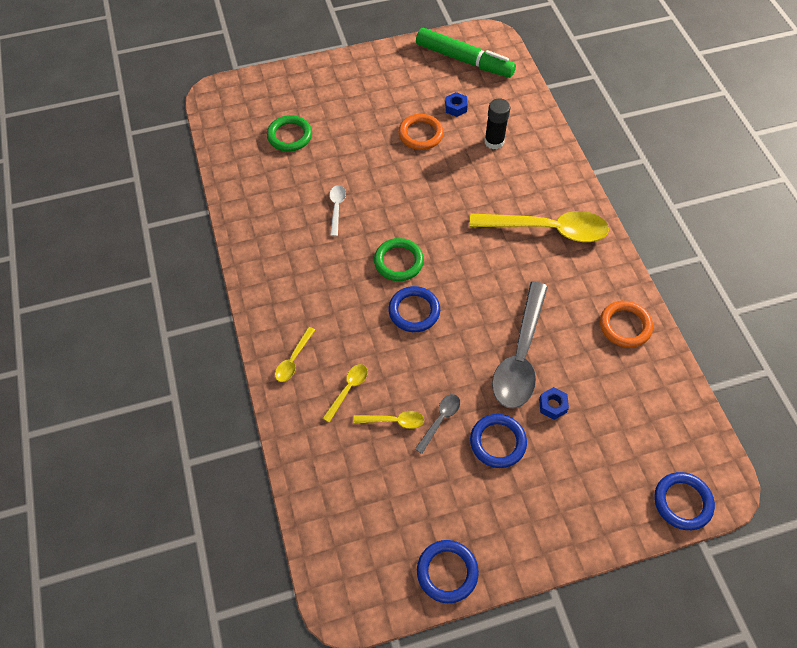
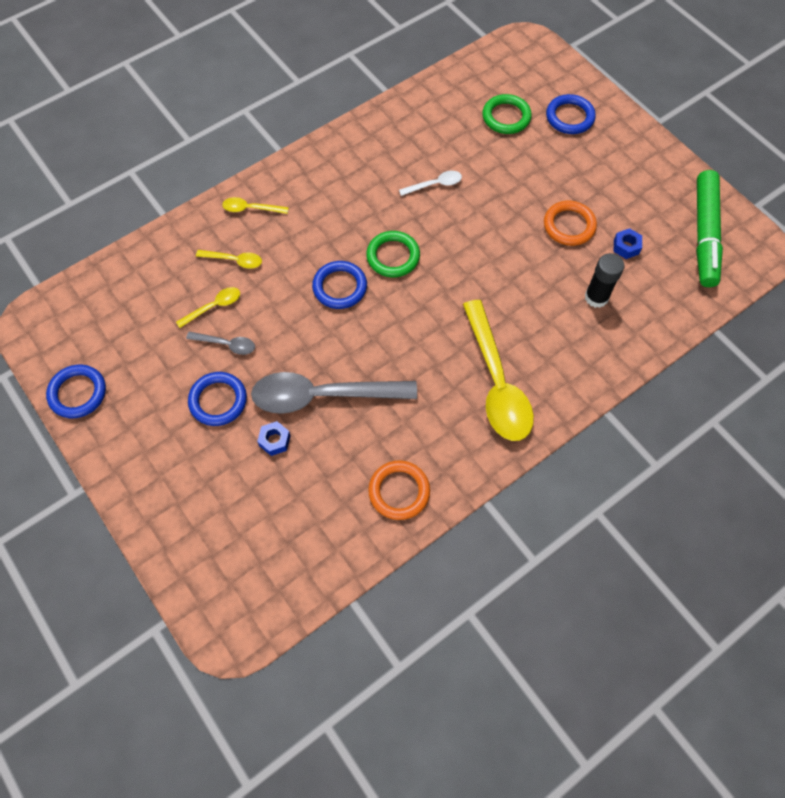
camera: 70 degrees right, 5 degrees up
(394, 421) = (214, 307): yellow spoon -> yellow spoon turned 105 degrees counterclockwise
(682, 502) = (201, 593): blue ring -> blue ring (569, 117)

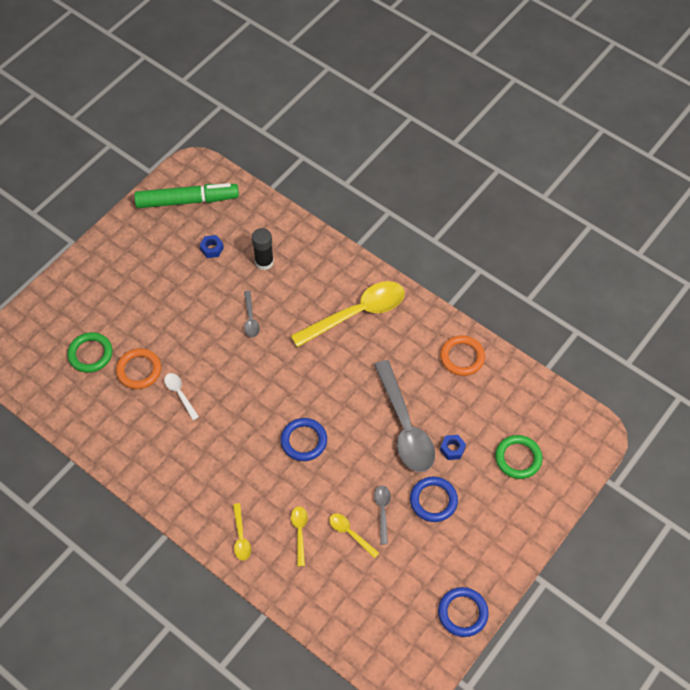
camera: 105 degrees left, 5 degrees down
(393, 256) = (263, 409): green ring -> green ring (518, 458)
(516, 267) = (250, 319): none -> grey spoon
(569, 117) = (82, 306): blue ring -> none
(569, 225) = (200, 289): orange ring -> orange ring (139, 370)

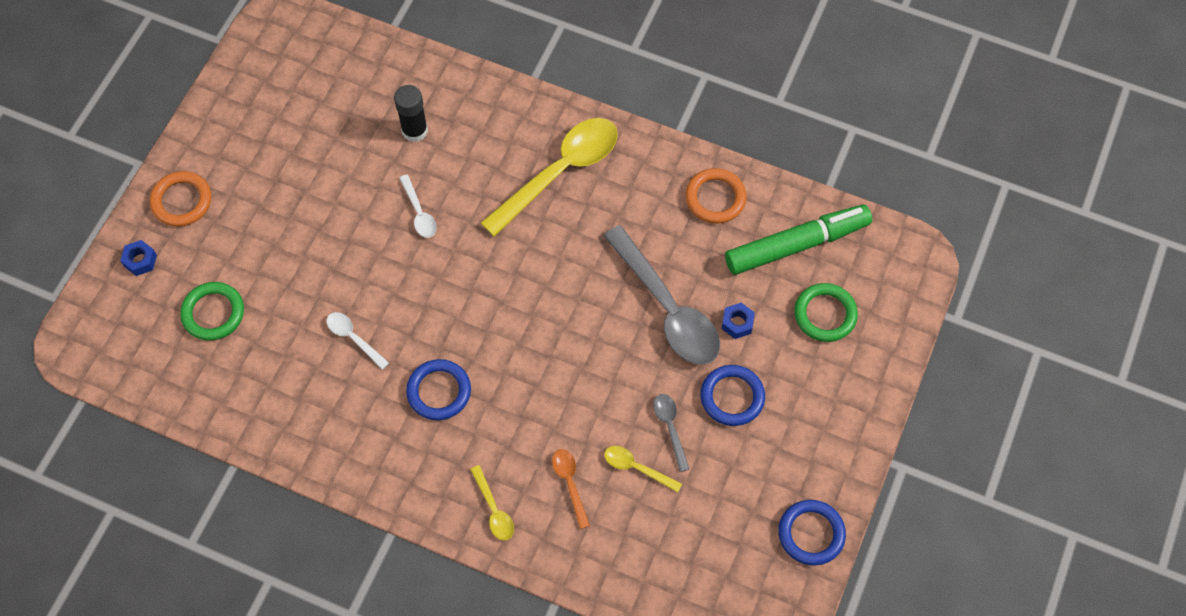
camera: 15 degrees left, 5 degrees up
(139, 370) = (287, 319): orange ring -> orange ring (181, 201)
(187, 201) = (283, 69): green marker -> green marker (796, 245)
(212, 249) = (337, 129): blue nut -> blue nut (140, 261)
(250, 319) = (419, 212): grey spoon -> white spoon
(299, 532) = (570, 483): yellow spoon -> orange spoon
(304, 441) = (539, 360): blue ring -> blue ring (439, 391)

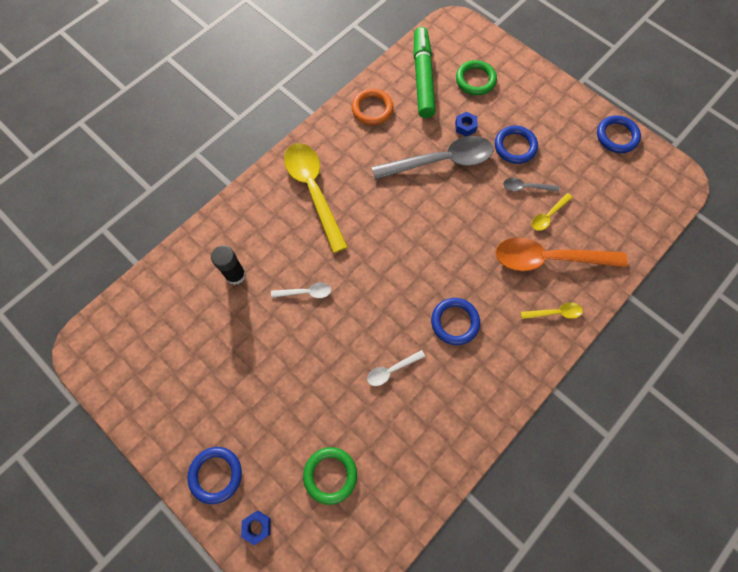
camera: 70 degrees left, 5 degrees up
(181, 201) = (216, 474): orange ring -> blue ring
(570, 483) = (548, 259): orange spoon -> orange spoon, size x2.22

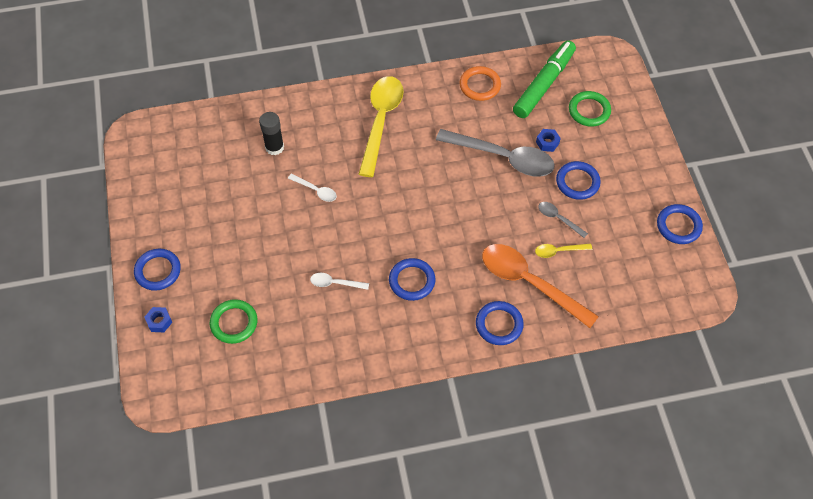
camera: 35 degrees right, 10 degrees down
(555, 313) = (499, 324): yellow spoon -> blue ring

